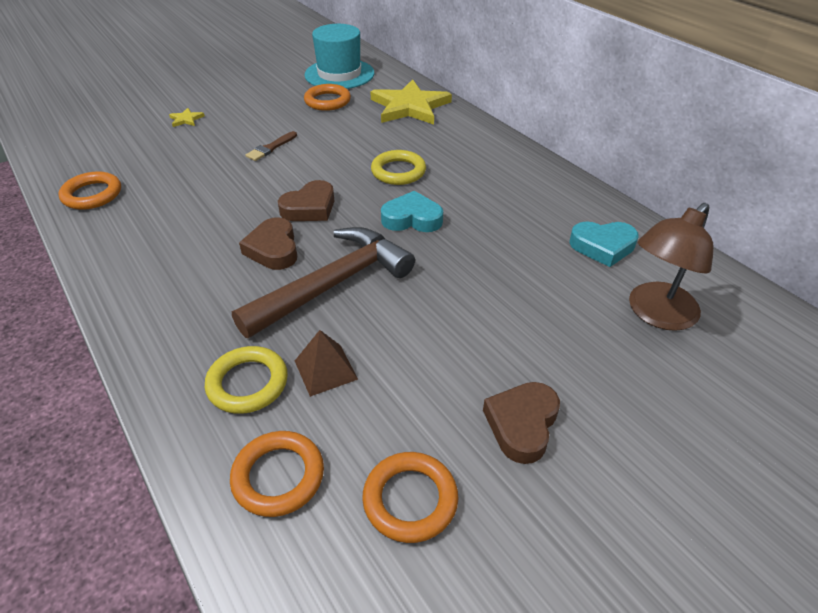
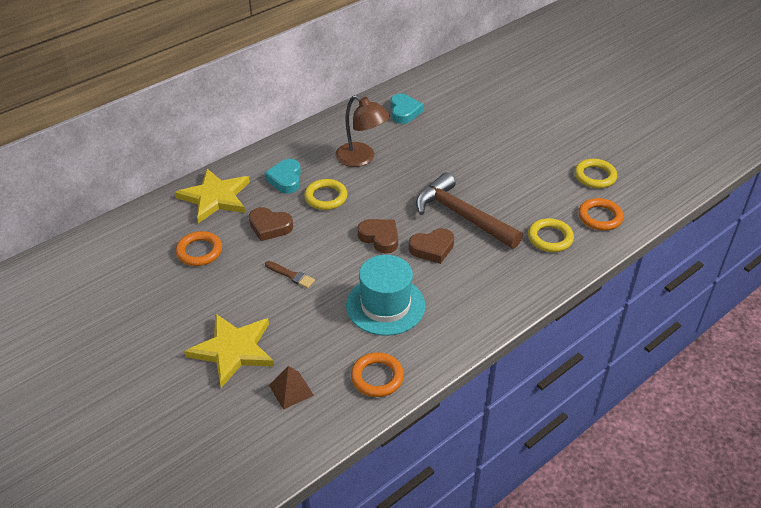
camera: 95 degrees left, 0 degrees up
(186, 119) = (233, 350): yellow star -> yellow star, size x2.47
(325, 369) = (531, 210): brown pyramid -> brown pyramid (291, 390)
(339, 74) = (136, 251): turquoise hat -> turquoise hat (385, 305)
(410, 499) = (595, 176): orange ring -> yellow ring
(412, 218) = (386, 187): turquoise heart -> turquoise heart (285, 179)
(522, 424) = (543, 145): brown heart -> brown heart (270, 227)
(656, 314) = (458, 100): brown lamp -> brown lamp (361, 158)

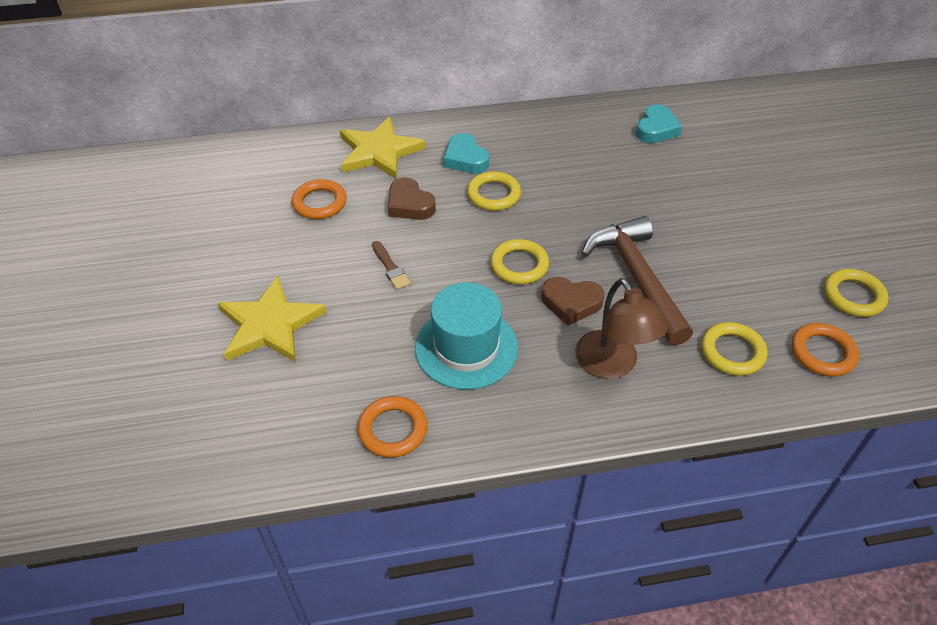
camera: 30 degrees right, 5 degrees up
(285, 179) = (465, 159): turquoise heart -> turquoise heart turned 60 degrees counterclockwise
(291, 390) = (292, 398): brown pyramid -> none
(361, 158) = (566, 165): brown lamp -> brown lamp (612, 365)
(380, 238) = (519, 265): brown heart -> yellow ring

